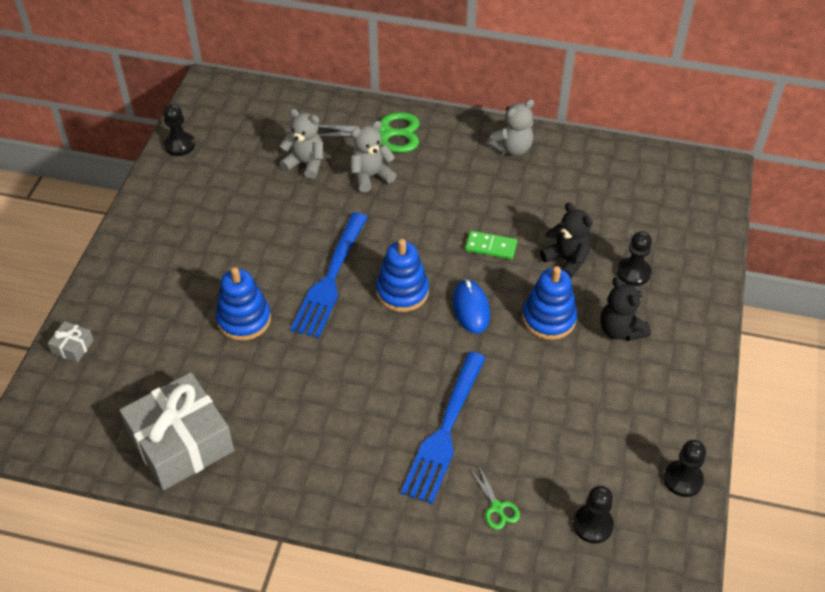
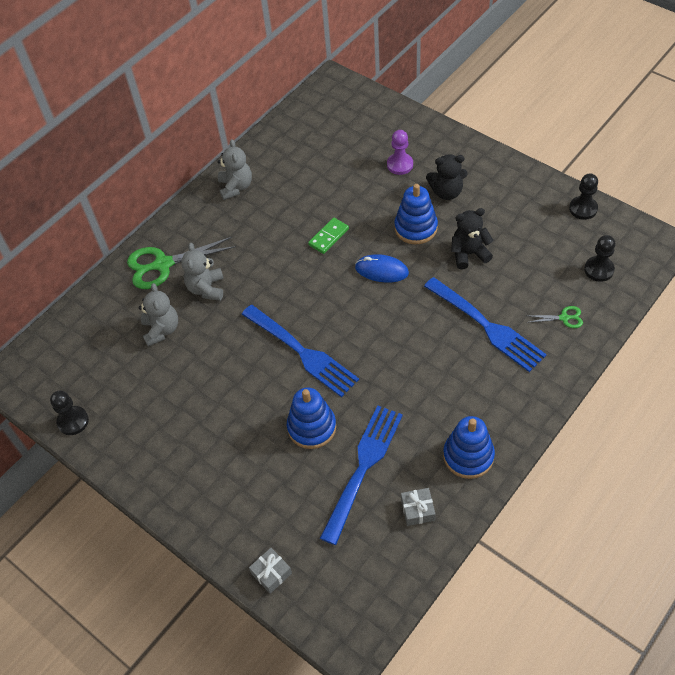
camera: 60 degrees left, 5 degrees up
(181, 443) = (417, 510): grey gift -> grey gift, size x0.41
(212, 379) = (363, 469): none -> blue fork
(305, 163) = (161, 330): grey teddy bear -> grey teddy bear turned 120 degrees clockwise
(383, 134) = (163, 264): green scissors -> green scissors turned 135 degrees counterclockwise
(402, 291) = (342, 308): blue stacking toy -> blue stacking toy (468, 456)
(566, 260) = (367, 197): black teddy bear -> black teddy bear (469, 254)
(633, 273) = (400, 165): black pawn -> purple pawn

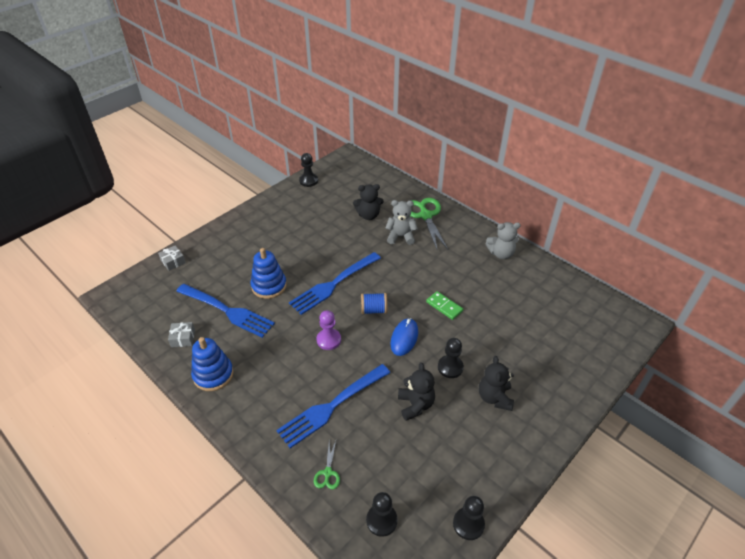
camera: 90 degrees right, 10 degrees down
(161, 330) = (368, 215): grey teddy bear -> black teddy bear
(342, 304) = (374, 310): none -> blue spool
(400, 165) = (530, 364): purple pawn -> purple pawn (328, 340)
(415, 228) = (450, 367): blue stacking toy -> black pawn

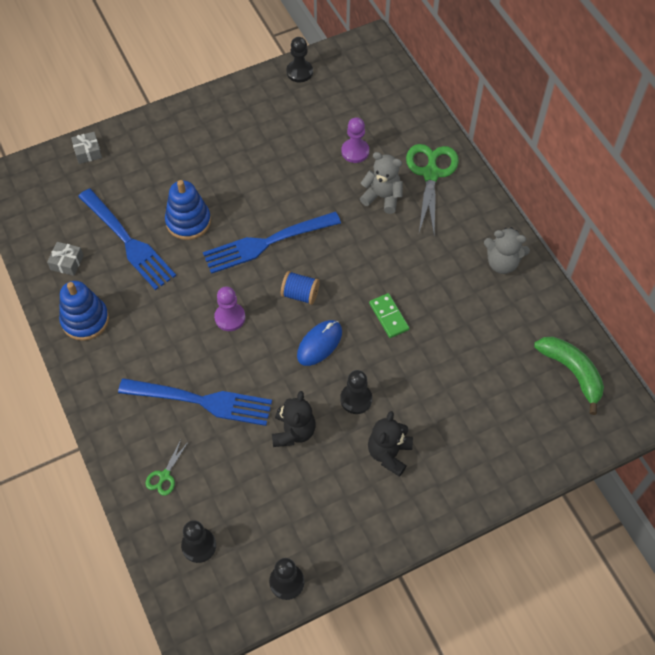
camera: 20 degrees right, 15 degrees up
(332, 405) = (200, 401): blue fork -> blue fork turned 150 degrees counterclockwise
(368, 215) = (355, 151): black teddy bear -> purple pawn
(585, 305) = (572, 372): none -> green banana

